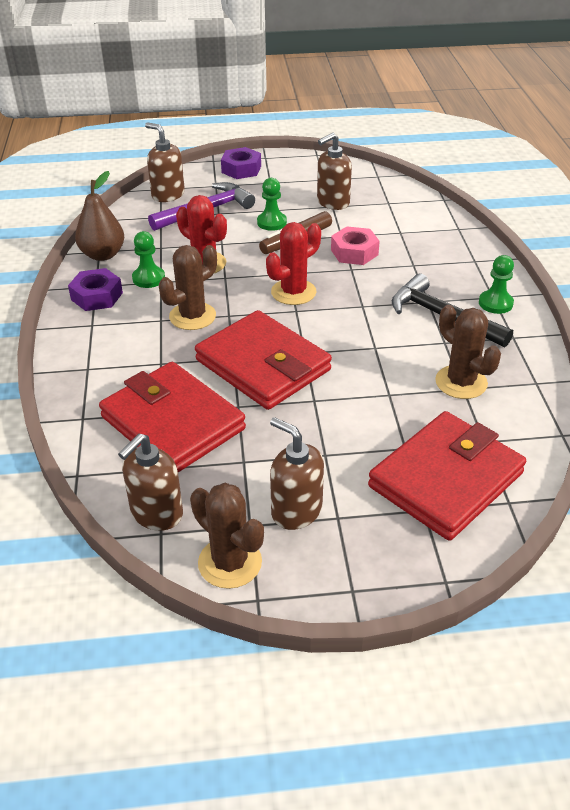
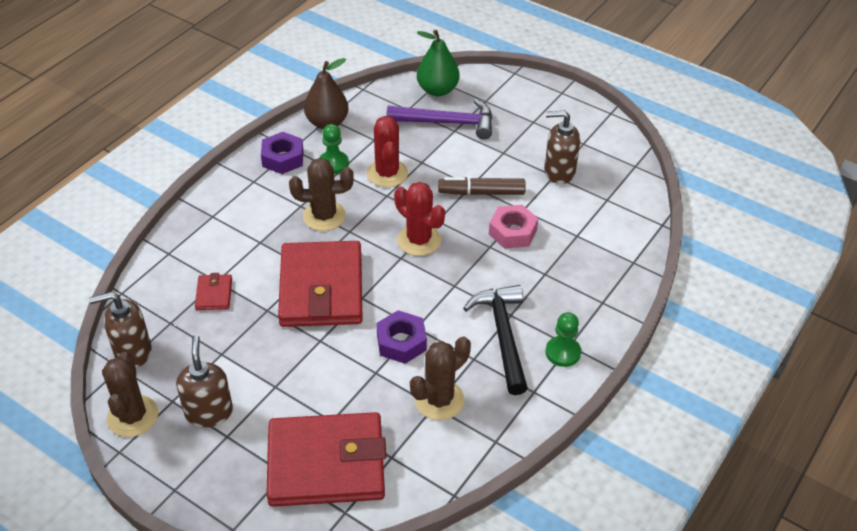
camera: 40 degrees right, 5 degrees up
(168, 195) = (437, 90): brown soap dispenser -> green pear
(173, 423) = (214, 294): red wallet -> red wallet, size x0.41
(241, 169) = (526, 95): purple nut -> purple nut (401, 342)
(271, 222) = (484, 164): green pawn -> none
(293, 292) = (419, 240): red cactus -> red cactus turned 45 degrees clockwise
(461, 382) = (439, 400): brown cactus -> brown cactus turned 45 degrees clockwise

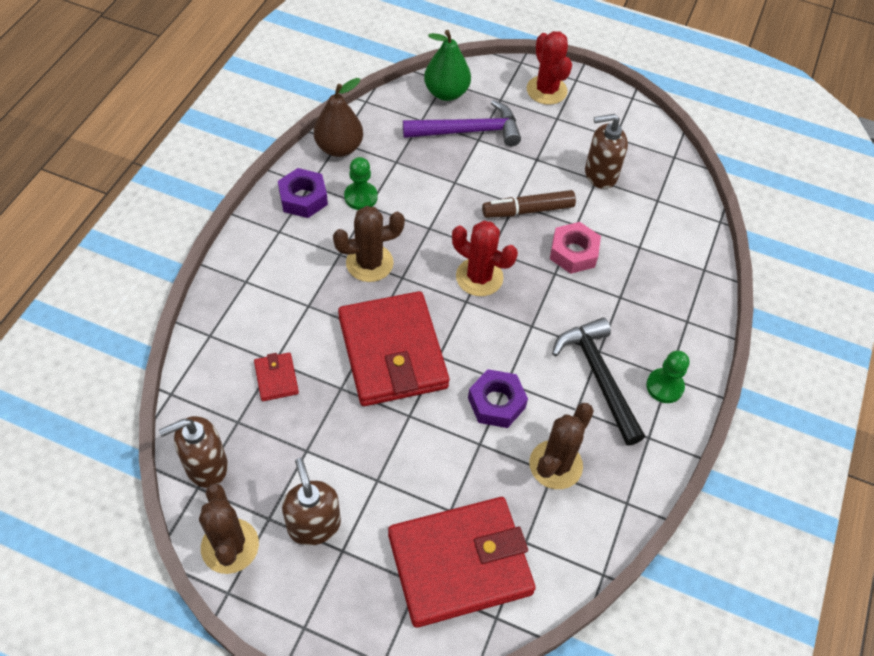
camera: 15 degrees left, 10 degrees up
(387, 173) = (422, 201): red cactus -> red cactus (546, 90)

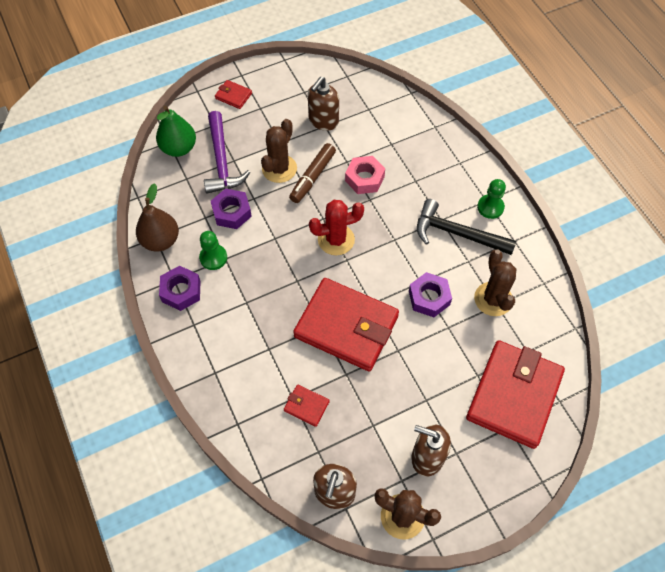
camera: 45 degrees left, 5 degrees up
(369, 263) = (269, 290): brown cactus -> brown cactus (279, 169)
(422, 177) = (231, 212): none -> purple nut
(468, 131) = (222, 160): purple hammer -> purple hammer turned 135 degrees clockwise
(546, 90) = (233, 96): red cactus -> red wallet

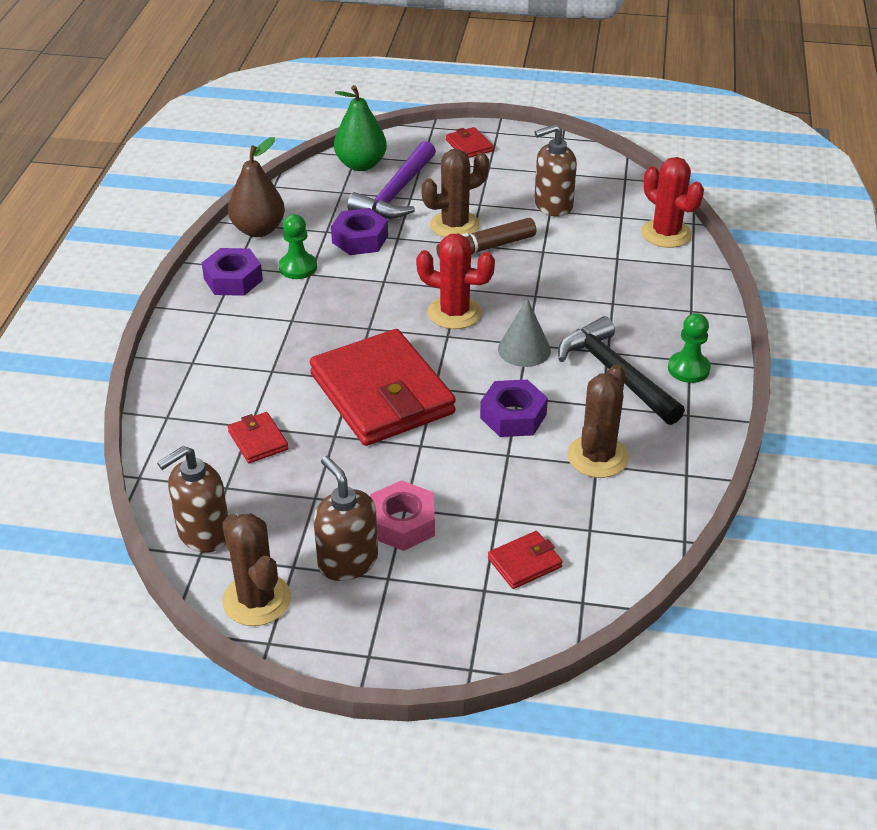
camera: 35 degrees right, 20 degrees down
(364, 178) = (549, 275): pink nut -> pink nut (402, 523)
(396, 245) = (524, 349): none -> grey cone
(403, 109) = (666, 234): none -> red cactus
(514, 395) = (524, 563): red wallet -> red wallet, size x0.41

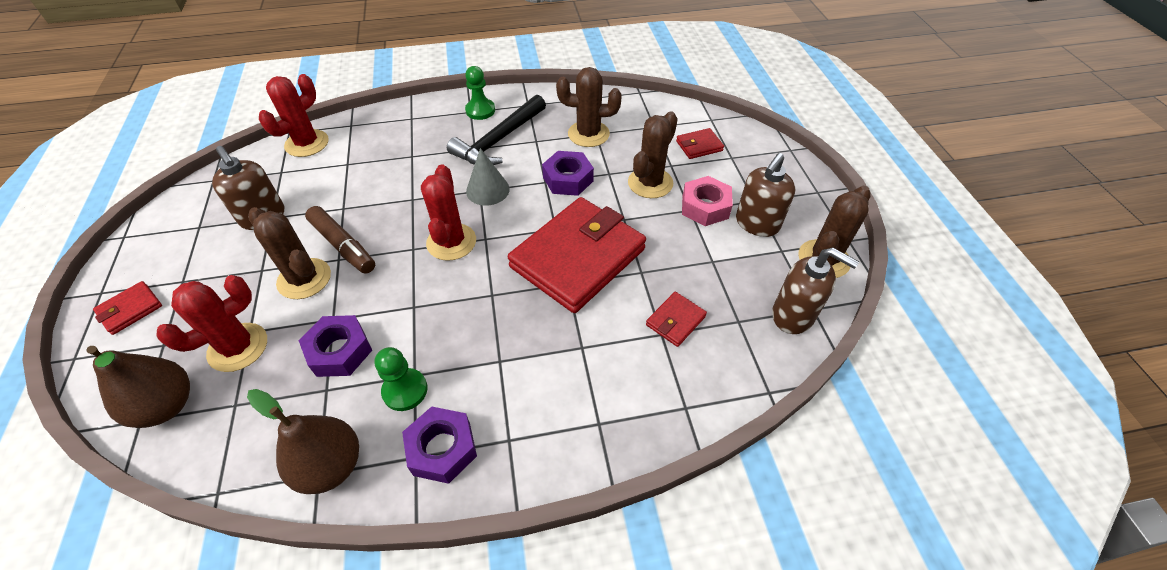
camera: 110 degrees left, 10 degrees up
(361, 165) = (166, 406): green pear -> brown pear
(396, 193) = (238, 347): purple hammer -> red cactus
(471, 487) = (650, 183): none -> brown cactus
(524, 563) = (699, 146): red wallet -> red wallet turned 60 degrees counterclockwise

